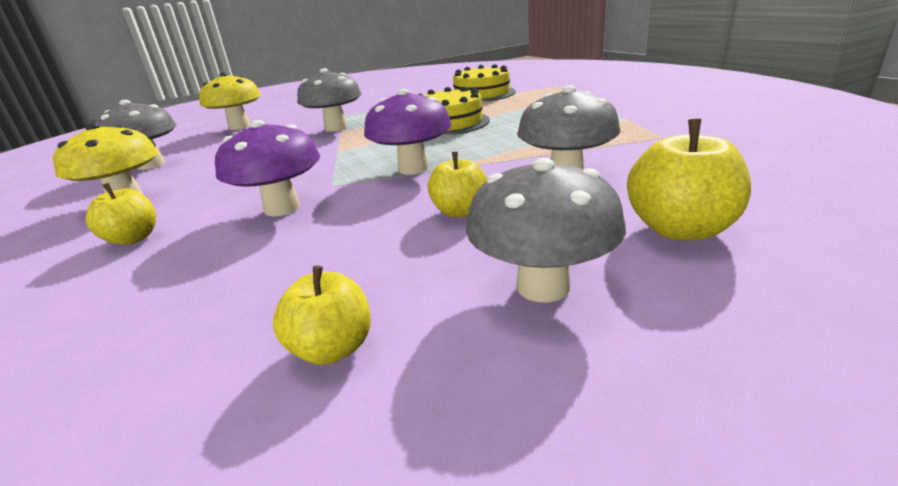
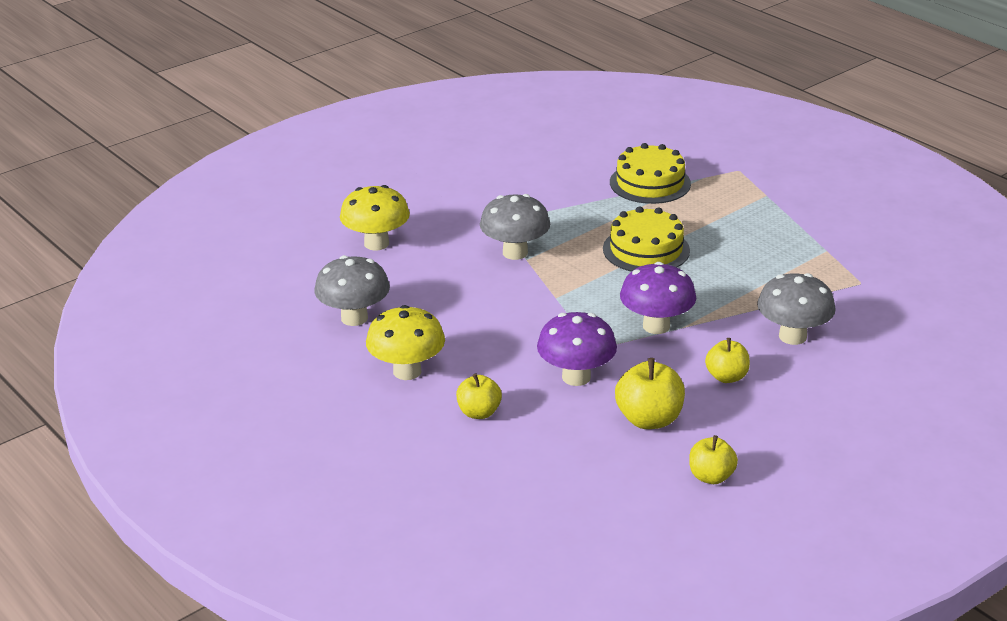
camera: 15 degrees left, 5 degrees up
(543, 286) = (806, 434): grey mushroom -> none
(680, 229) = (878, 389): yellow apple -> yellow apple (649, 419)

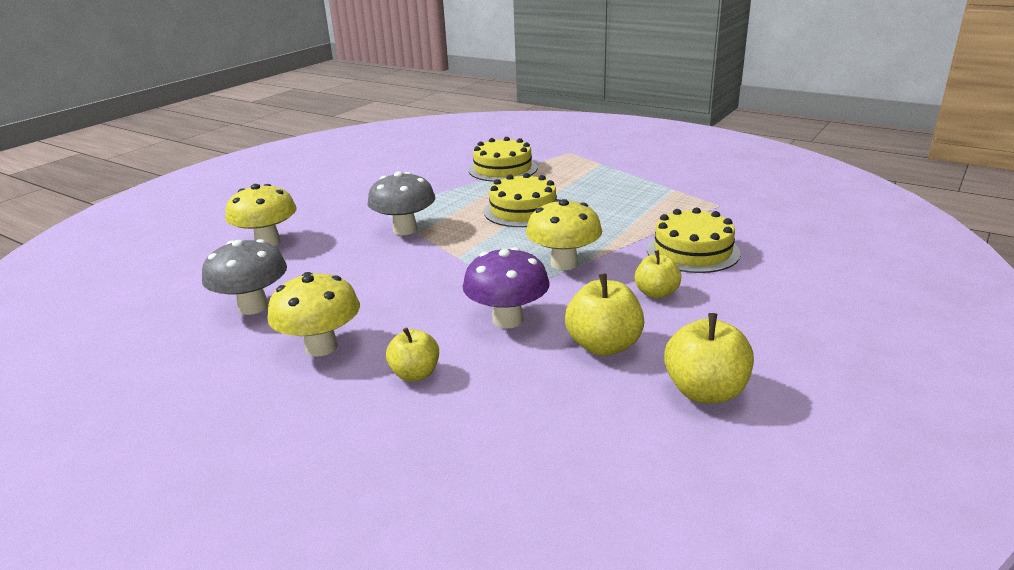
camera: 15 degrees left, 5 degrees down
(656, 326) = (564, 263): purple mushroom -> yellow mushroom
(711, 476) = (705, 391): yellow apple -> yellow apple, size x1.52
(792, 336) = (692, 251): grey mushroom -> yellow cake

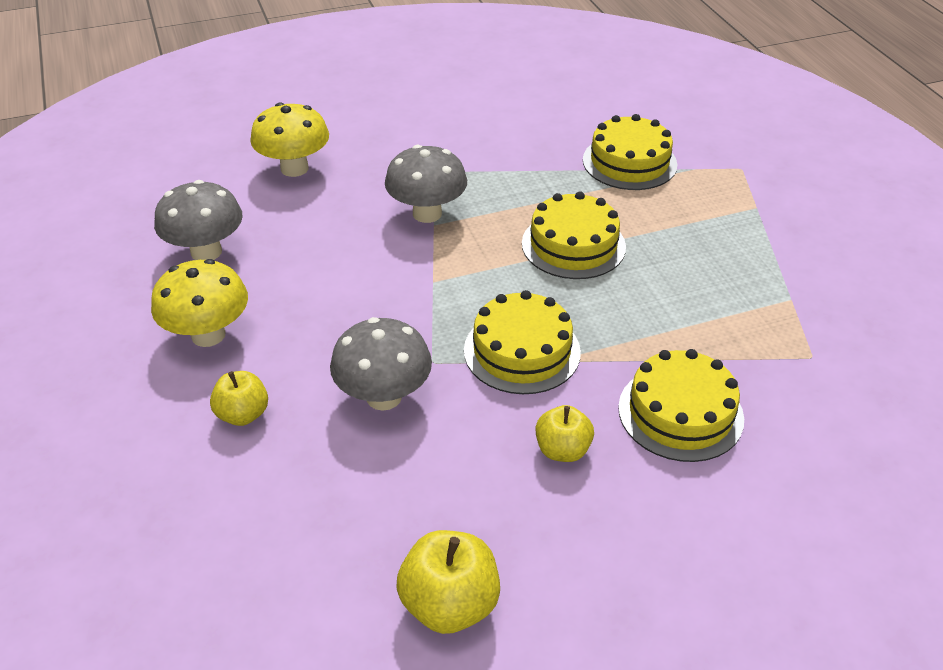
camera: 35 degrees right, 15 degrees up
(507, 320) = (384, 397): purple mushroom -> grey mushroom
(564, 263) = (522, 351): yellow mushroom -> yellow cake
(604, 346) = (429, 486): yellow apple -> none

